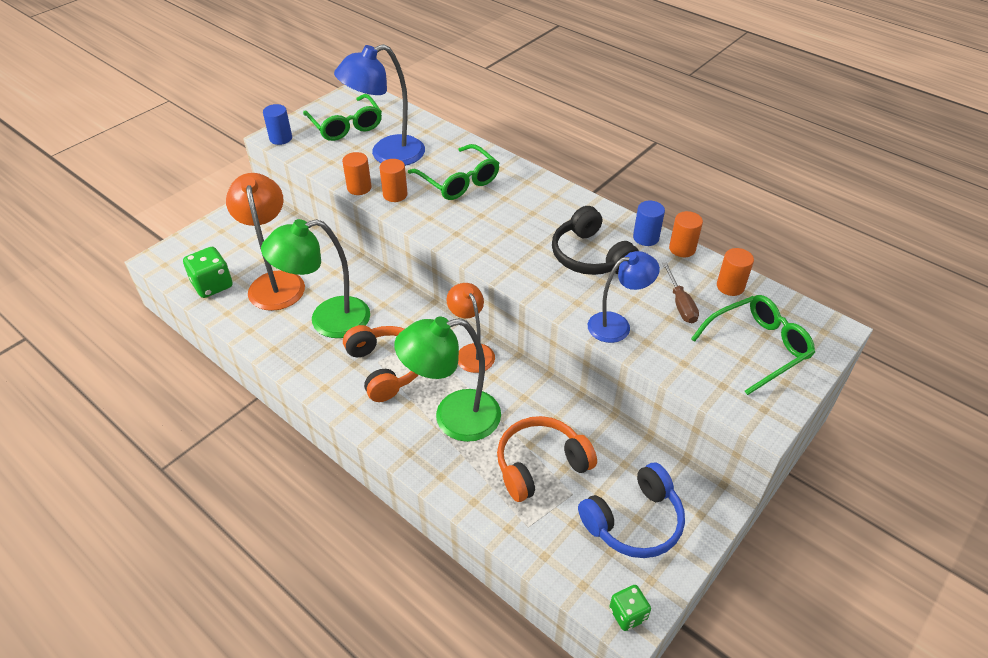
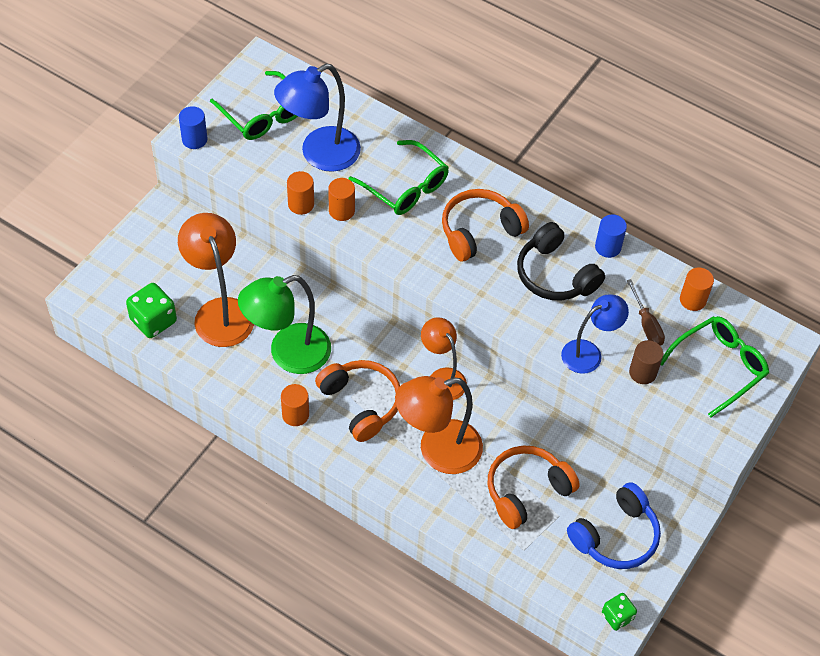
camera: 10 degrees left, 10 degrees up
(453, 418) = (437, 451): green lamp -> orange lamp
(521, 218) = (479, 231): none -> orange headphones
(673, 347) = (642, 372): none -> brown cylinder
(682, 249) = (644, 258): orange cylinder -> orange cylinder (295, 415)

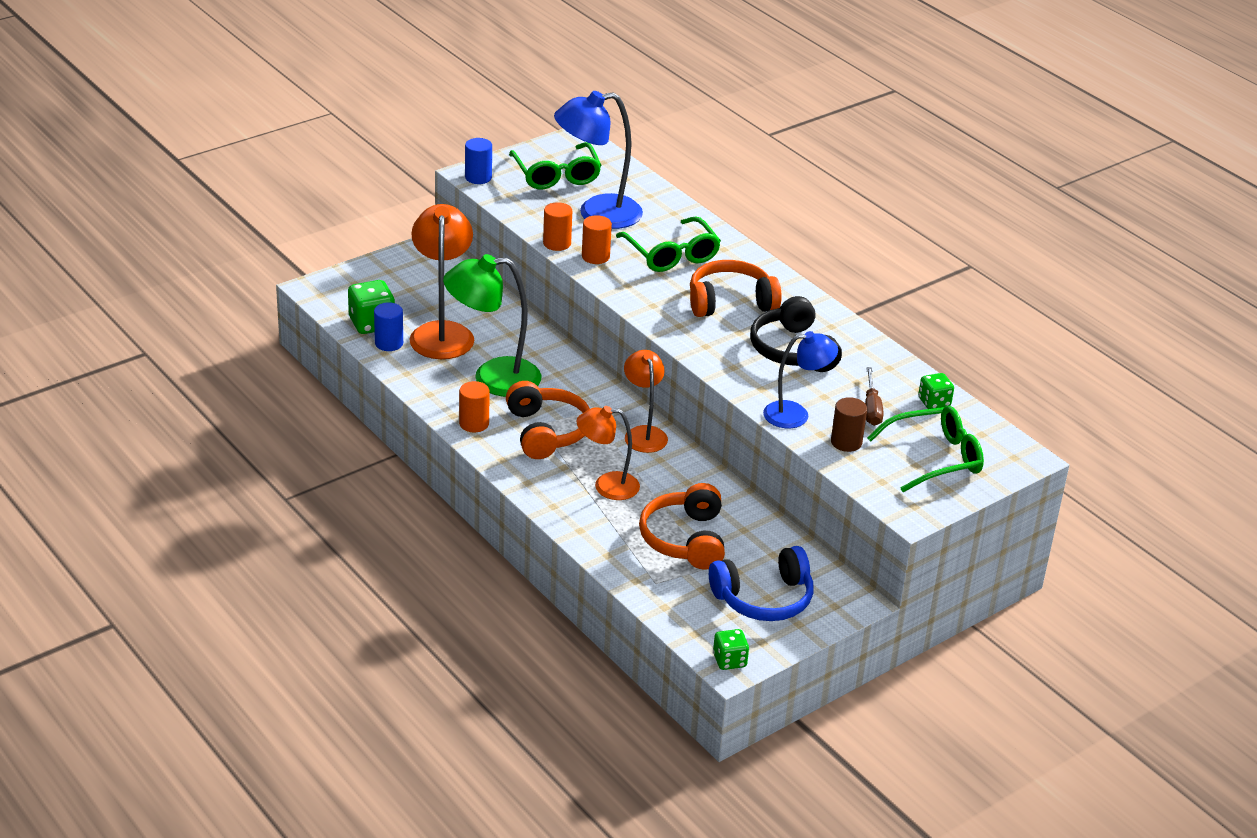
camera: 20 degrees right, 20 degrees down
(437, 451) = (607, 486): orange lamp -> orange lamp, size x0.64
(526, 491) = (685, 539): orange headphones -> orange headphones turned 75 degrees counterclockwise
(608, 247) = (862, 343): blue cylinder -> blue cylinder (389, 343)
(692, 300) = (934, 402): orange cylinder -> green dice

